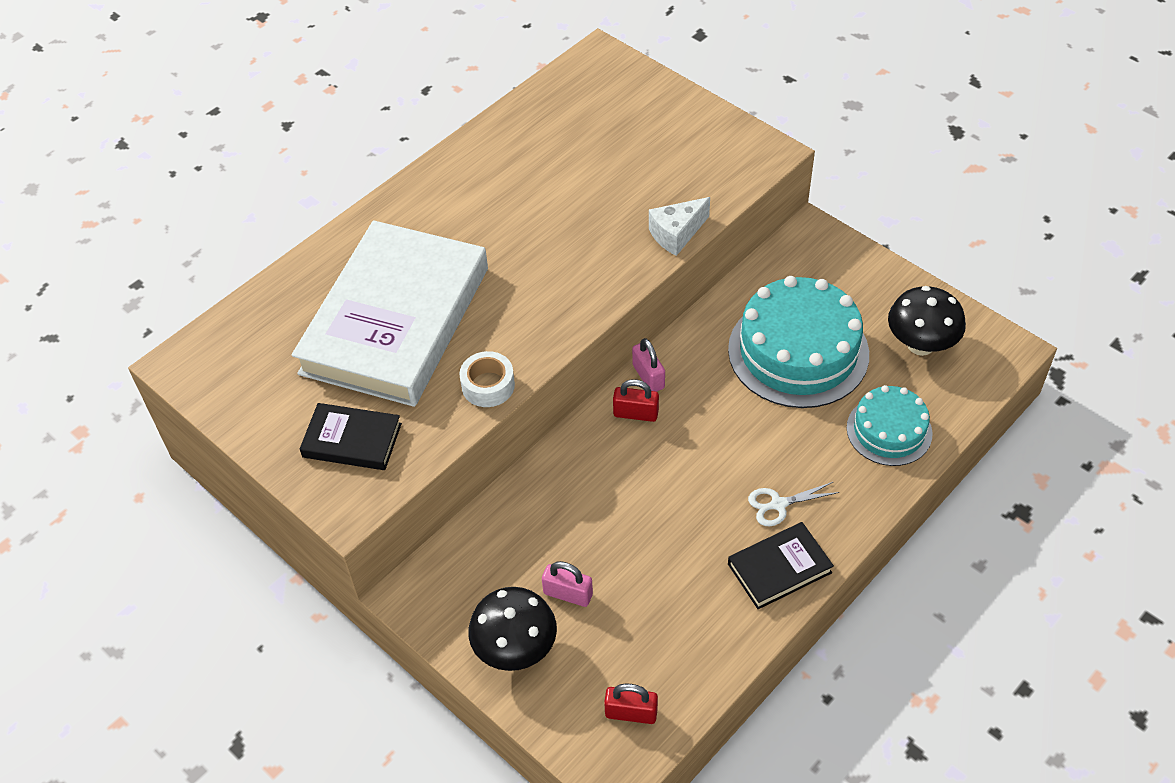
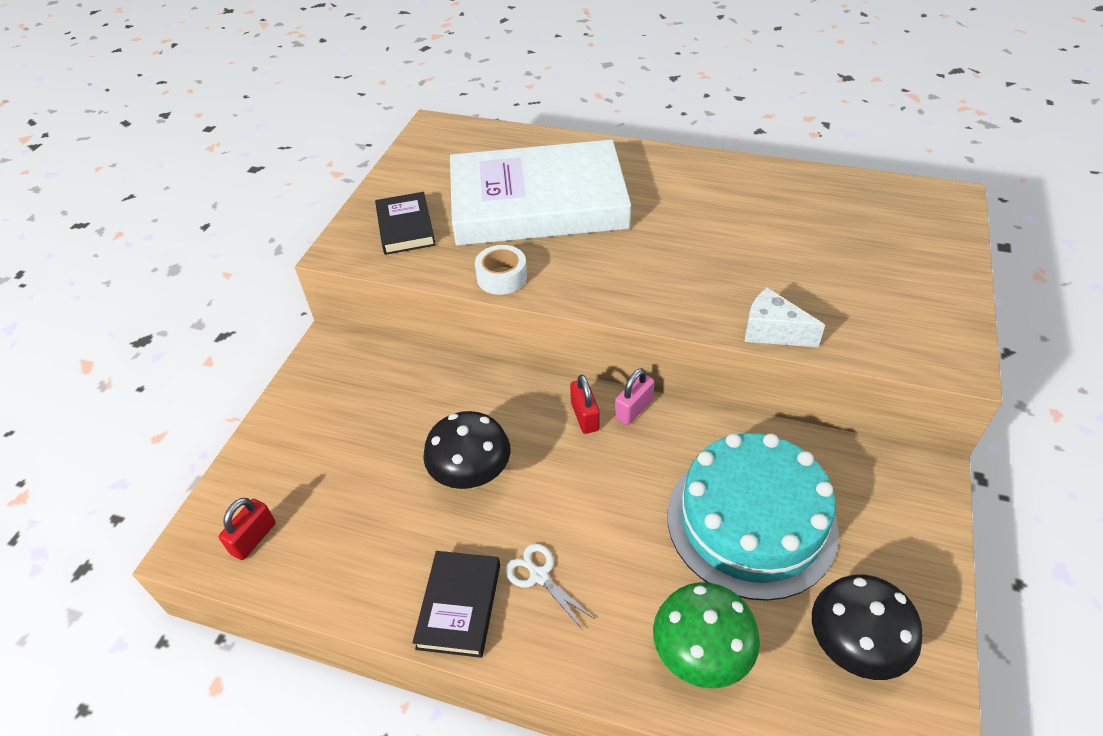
camera: 65 degrees right, 5 degrees down
(515, 649) = (297, 430): black mushroom -> black mushroom (471, 475)
(568, 594) = (364, 444): pink padlock -> none
(631, 713) = (253, 538): red padlock -> red padlock turned 45 degrees clockwise
(779, 568) = (459, 606): black book -> black book turned 60 degrees clockwise
(889, 430) = (700, 655): turquoise cake -> green mushroom

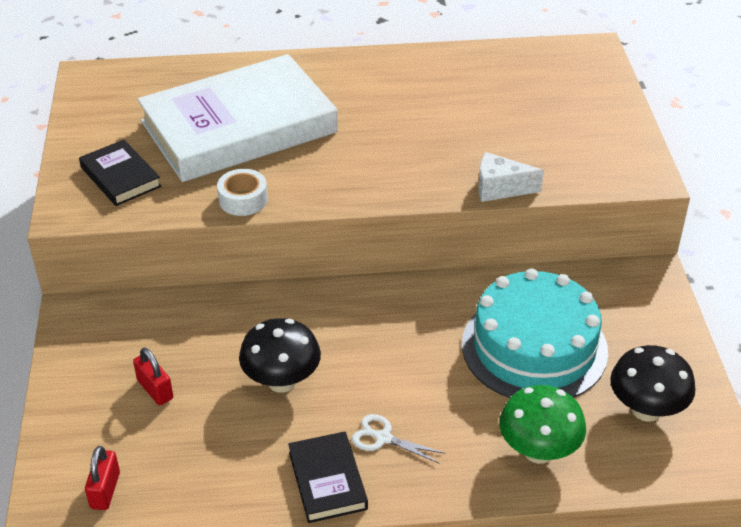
camera: 25 degrees left, 5 degrees down
(585, 416) = (357, 307): red padlock -> red padlock (155, 389)
(633, 409) = (397, 289): pink padlock -> none

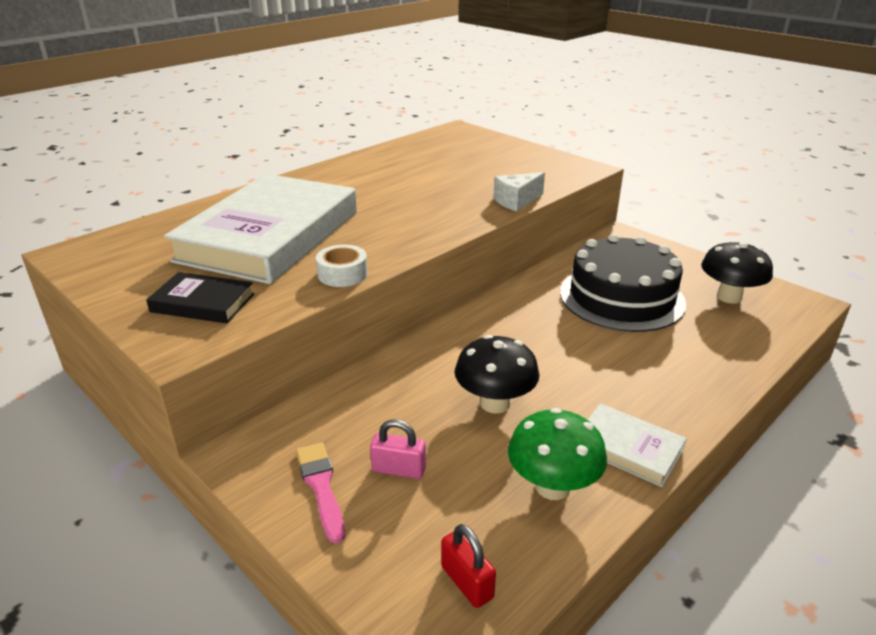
camera: 40 degrees left, 10 degrees down
(97, 370) = (321, 487): none -> pink brush
(155, 389) = (398, 469): red padlock -> pink padlock
(327, 480) = (628, 448): black book -> white book
(383, 438) = (619, 397): white scissors -> none
(534, 347) = (621, 297): turquoise cake -> black cake
(538, 451) = (716, 349): green mushroom -> green mushroom (552, 487)

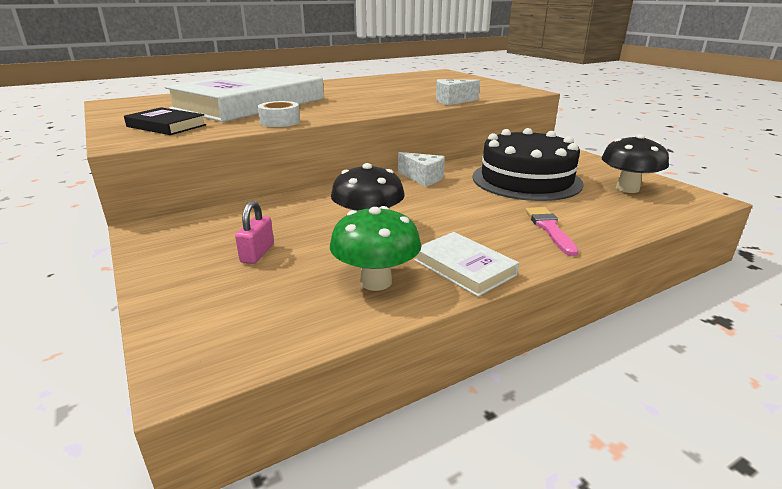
camera: 15 degrees right, 5 degrees down
(321, 487) = (189, 254): pink brush -> pink brush (550, 229)
(398, 469) = (257, 253): pink padlock -> pink padlock turned 75 degrees clockwise
(467, 582) = (249, 330): red padlock -> none
(508, 311) = (423, 178): none -> white cheese

